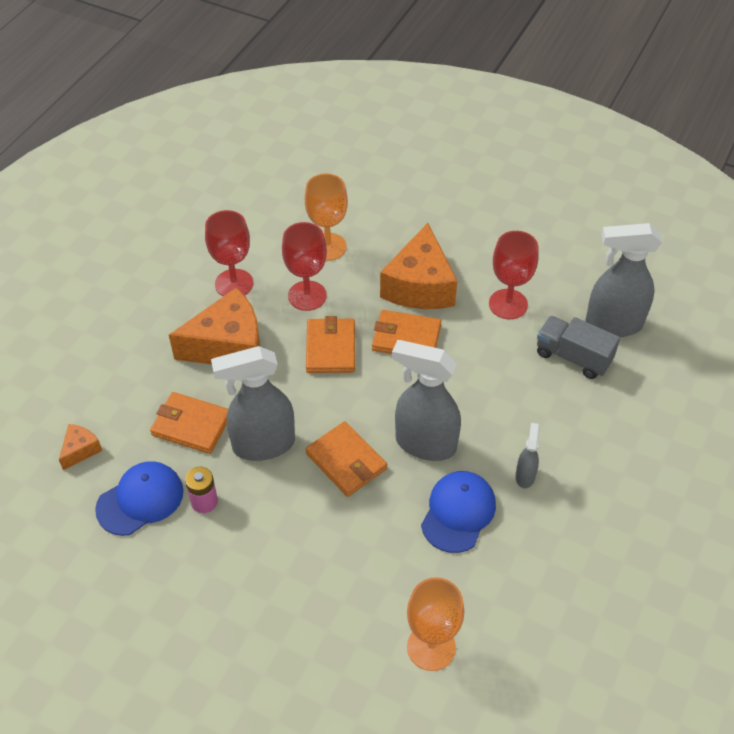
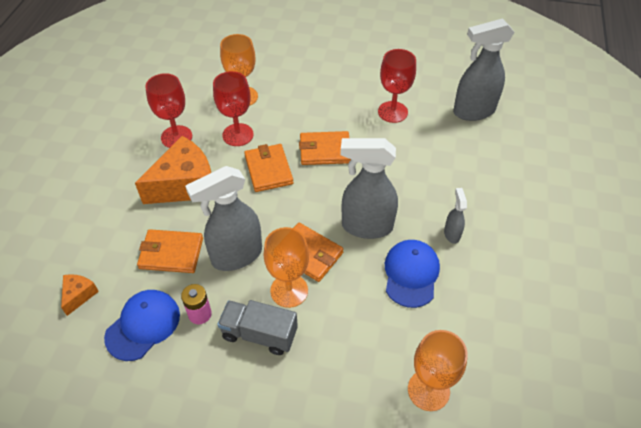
camera: 15 degrees left, 0 degrees up
(310, 499) = (289, 290): none -> orange goblet
(420, 286) = (322, 111): orange cheese -> none
(573, 357) = (454, 139): grey truck -> grey truck (259, 334)

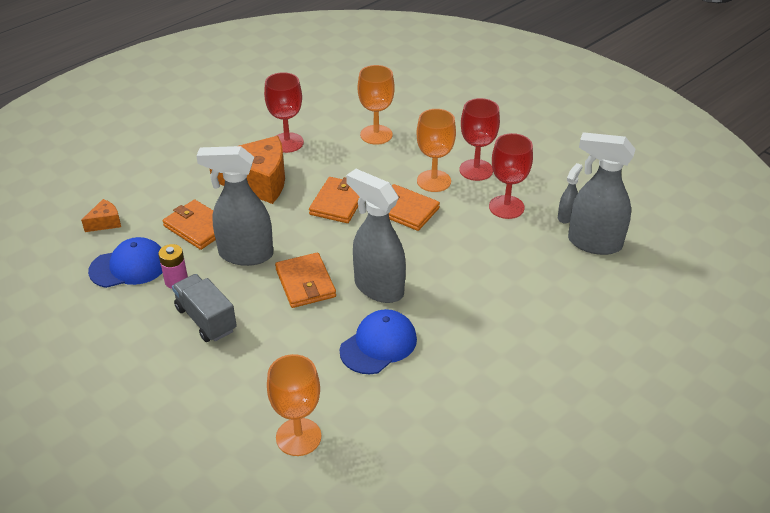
camera: 35 degrees right, 10 degrees down
(238, 135) = (340, 163): red goblet -> red goblet (476, 170)
(289, 290) = (261, 301): orange goblet -> orange goblet (434, 181)
(452, 234) = (452, 334): grey spray bottle -> grey spray bottle (566, 216)

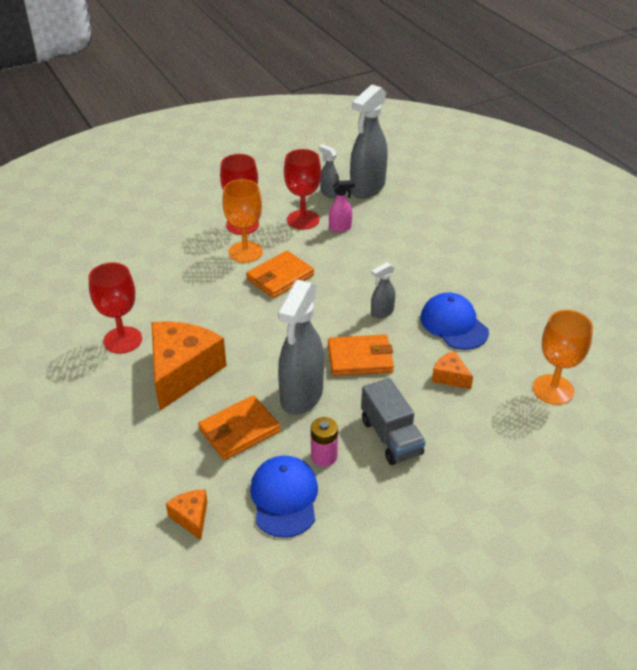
camera: 75 degrees left, 0 degrees up
(206, 319) = (391, 437): grey truck -> grey truck turned 90 degrees counterclockwise
(296, 351) = (450, 377): none -> orange cheese
(338, 202) = (248, 318): orange wallet -> none
(376, 135) = (149, 274): orange goblet -> none
(378, 288) = (382, 312): grey spray bottle -> grey spray bottle, size x0.47
(506, 235) = (340, 228): none -> pink spray bottle

